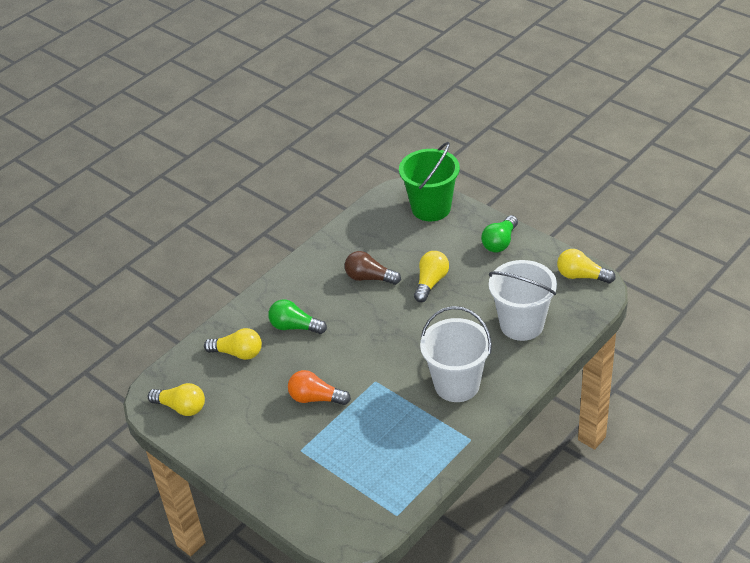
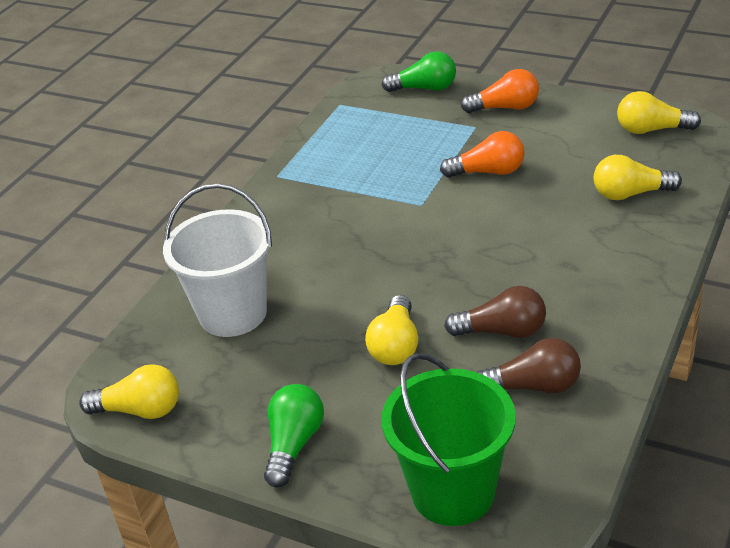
camera: 165 degrees right, 5 degrees down
(266, 465) = (505, 108): none -> orange light bulb
(295, 327) = (574, 240): green light bulb -> green light bulb (424, 88)
(369, 246) = (534, 386): none -> brown light bulb
(457, 384) = (309, 223): white bucket -> none

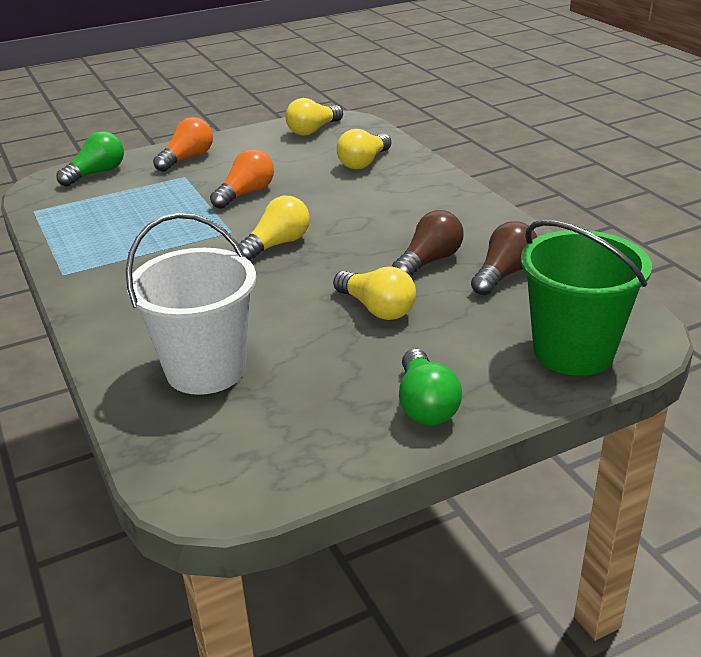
camera: 55 degrees left, 5 degrees down
(140, 410) = (253, 479): yellow light bulb -> yellow light bulb (277, 244)
(294, 444) = (425, 405): green light bulb -> green light bulb turned 150 degrees counterclockwise

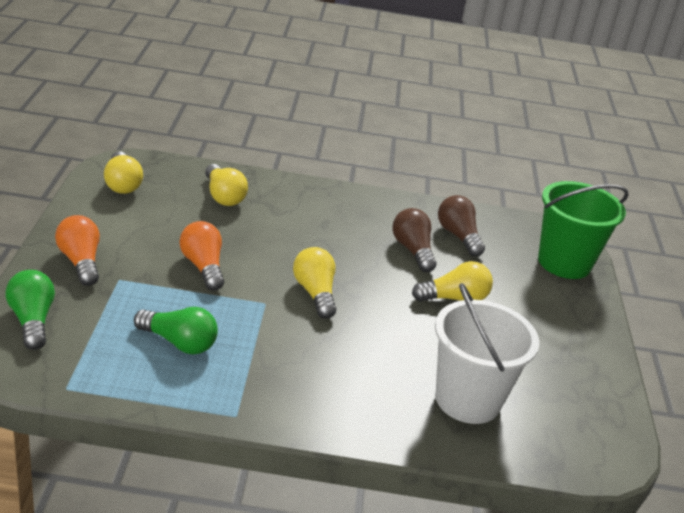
camera: 65 degrees left, 0 degrees up
(425, 405) = (578, 335): green light bulb -> green light bulb (179, 343)

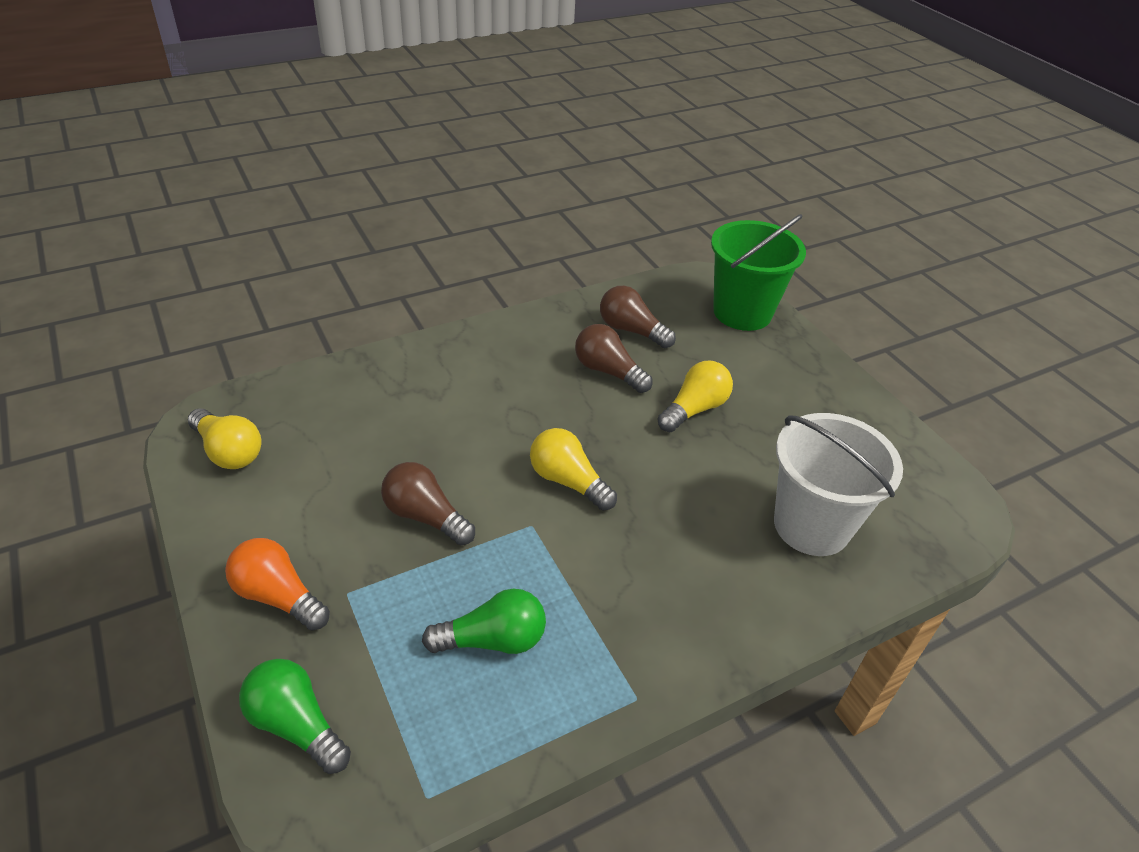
camera: 30 degrees left, 10 degrees up
(203, 267) = (425, 516): orange light bulb -> brown light bulb
(223, 196) = (361, 405): yellow light bulb -> none

